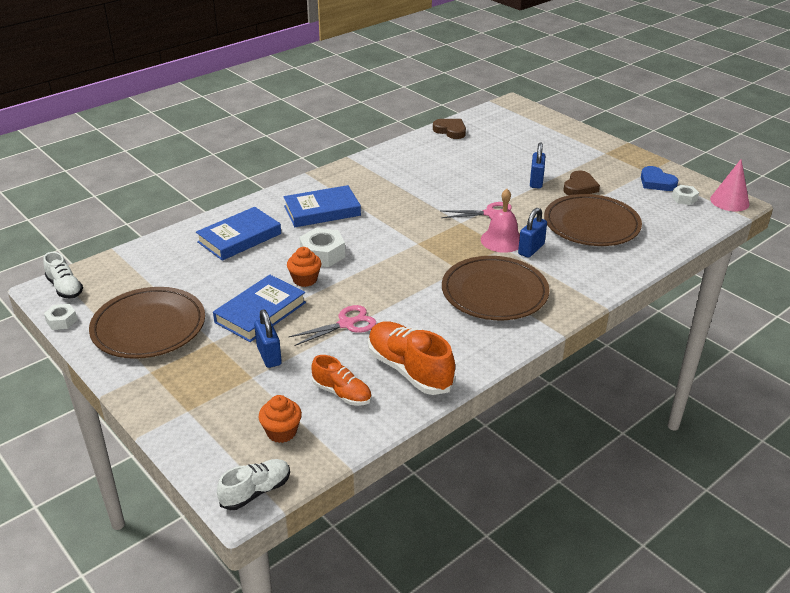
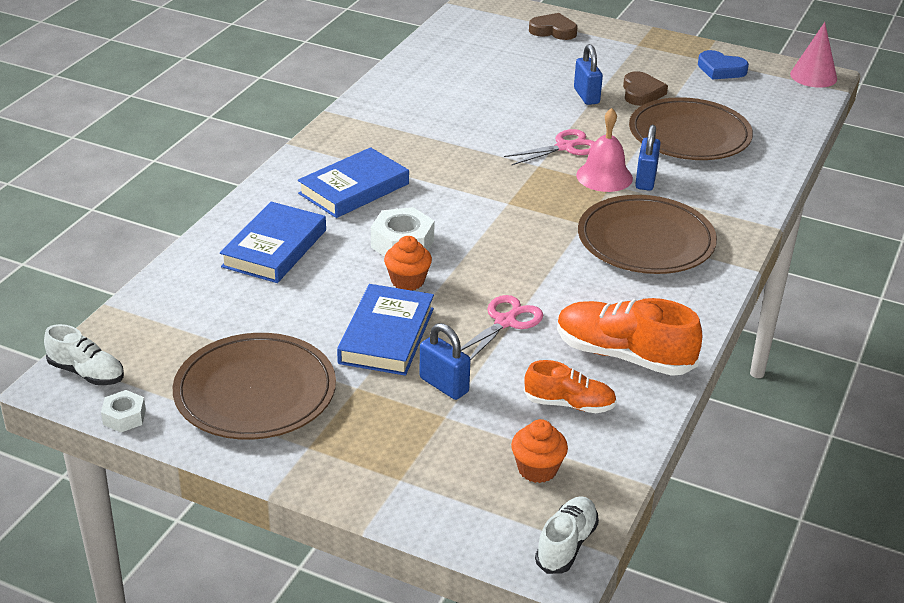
camera: 25 degrees left, 0 degrees up
(450, 131) = (431, 51): brown heart -> brown heart (553, 31)
(684, 198) = (764, 83): white nut -> none

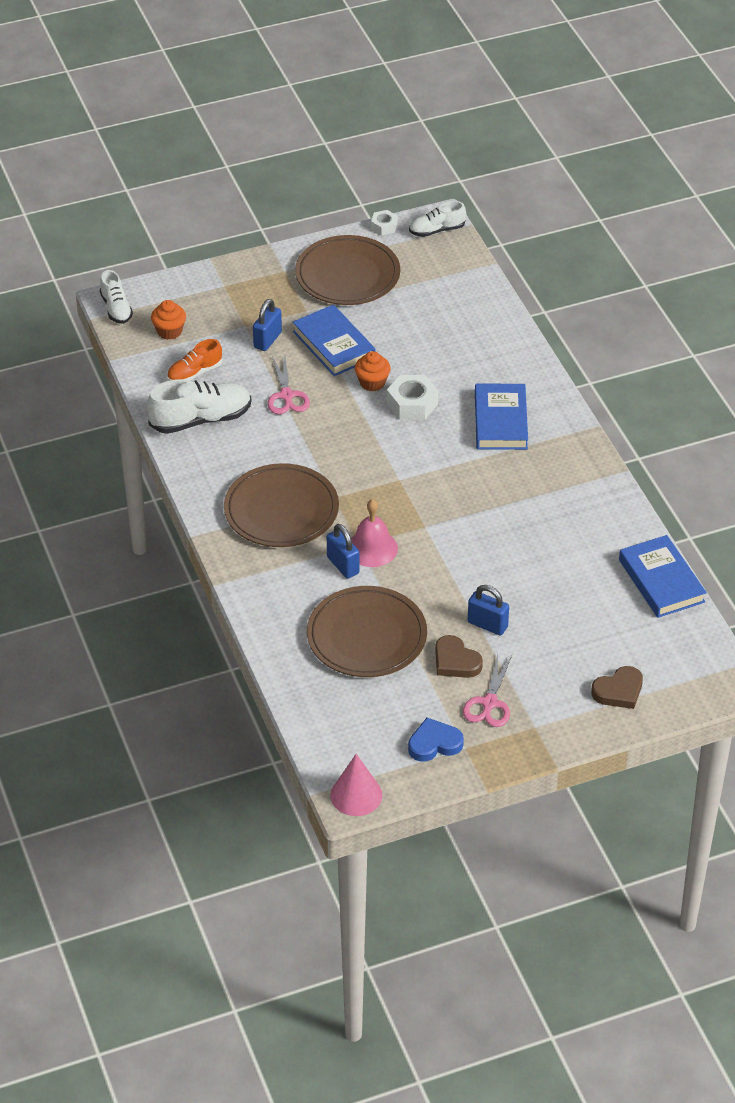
camera: 135 degrees right, 10 degrees up
(274, 248) = (472, 350): blue book -> blue book (661, 581)
(444, 385) = (267, 340): blue padlock -> blue padlock turned 60 degrees counterclockwise
(565, 147) = (431, 557): pink scissors -> pink scissors (489, 703)
(623, 356) = (201, 420): orange shoe -> white shoe

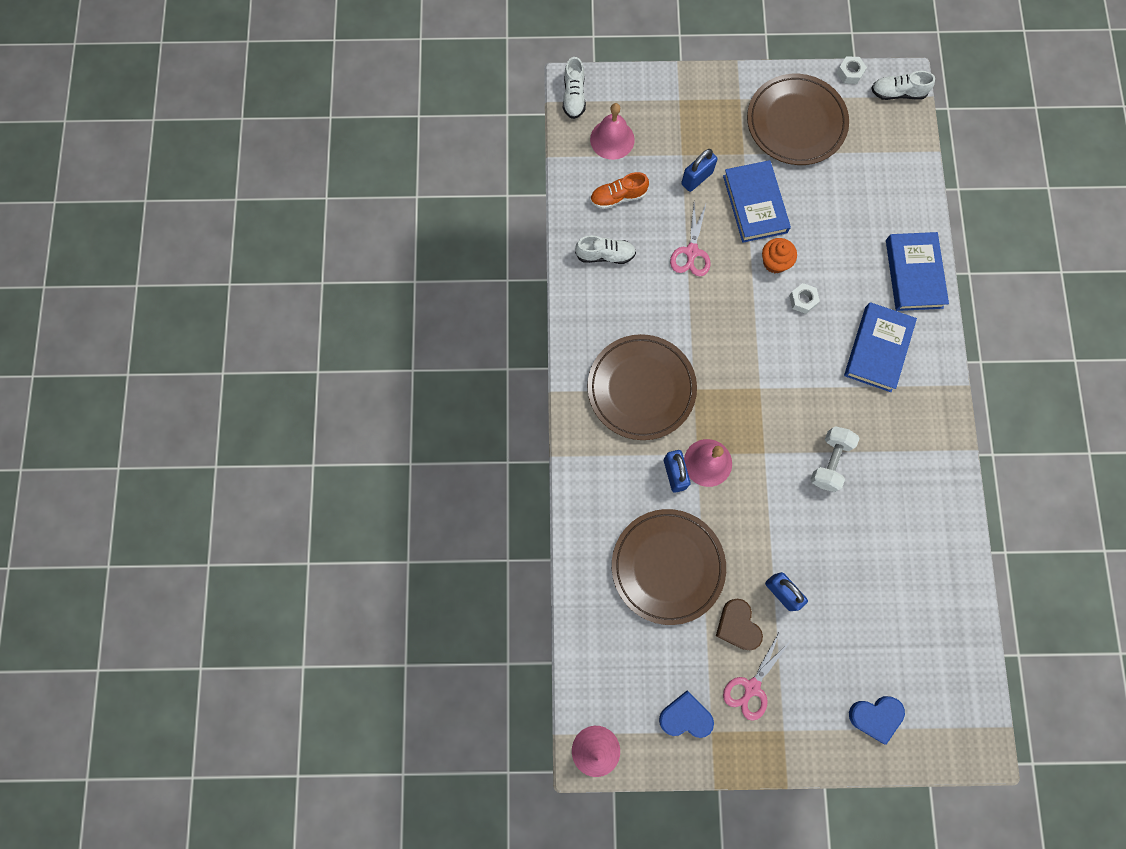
camera: 20 degrees right, 30 degrees up
(169, 331) = (612, 139): orange cupcake -> pink bell
(201, 420) = (605, 255): white shoe -> white shoe, size x0.60
(412, 404) = (802, 300): white nut -> white nut, size x0.59
(491, 516) = (829, 462): none -> white dumbbell
(619, 691) = (876, 717): brown heart -> blue heart
(661, 581) = (962, 597): blue book -> blue book (914, 274)

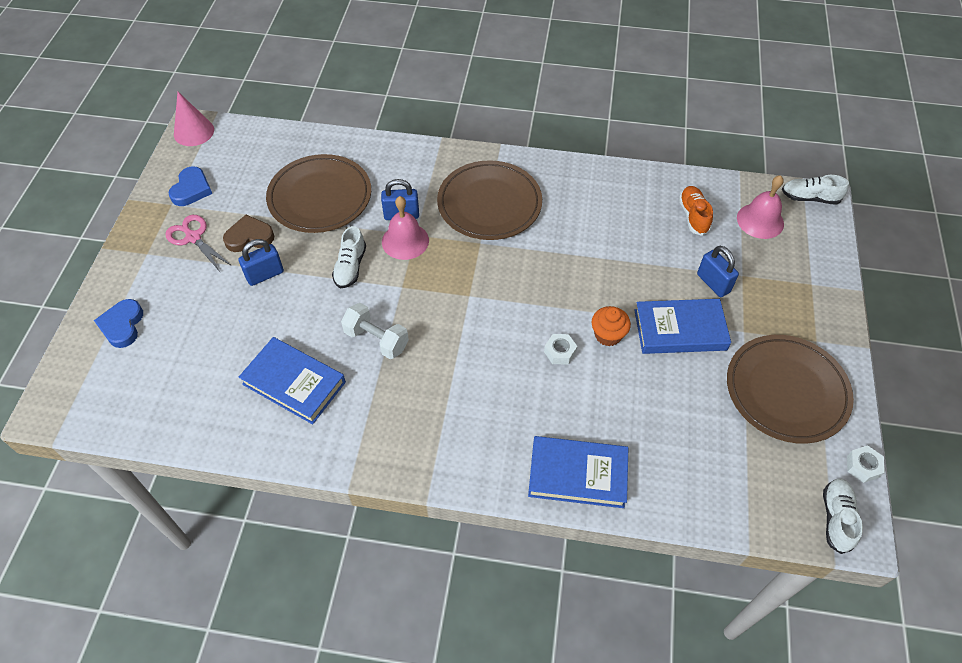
camera: 100 degrees right, 20 degrees down
(605, 255) = (630, 197): white shoe -> white shoe (350, 267)
(691, 252) = (627, 265): pink scissors -> none
(878, 349) = (490, 413): blue book -> blue book (294, 383)

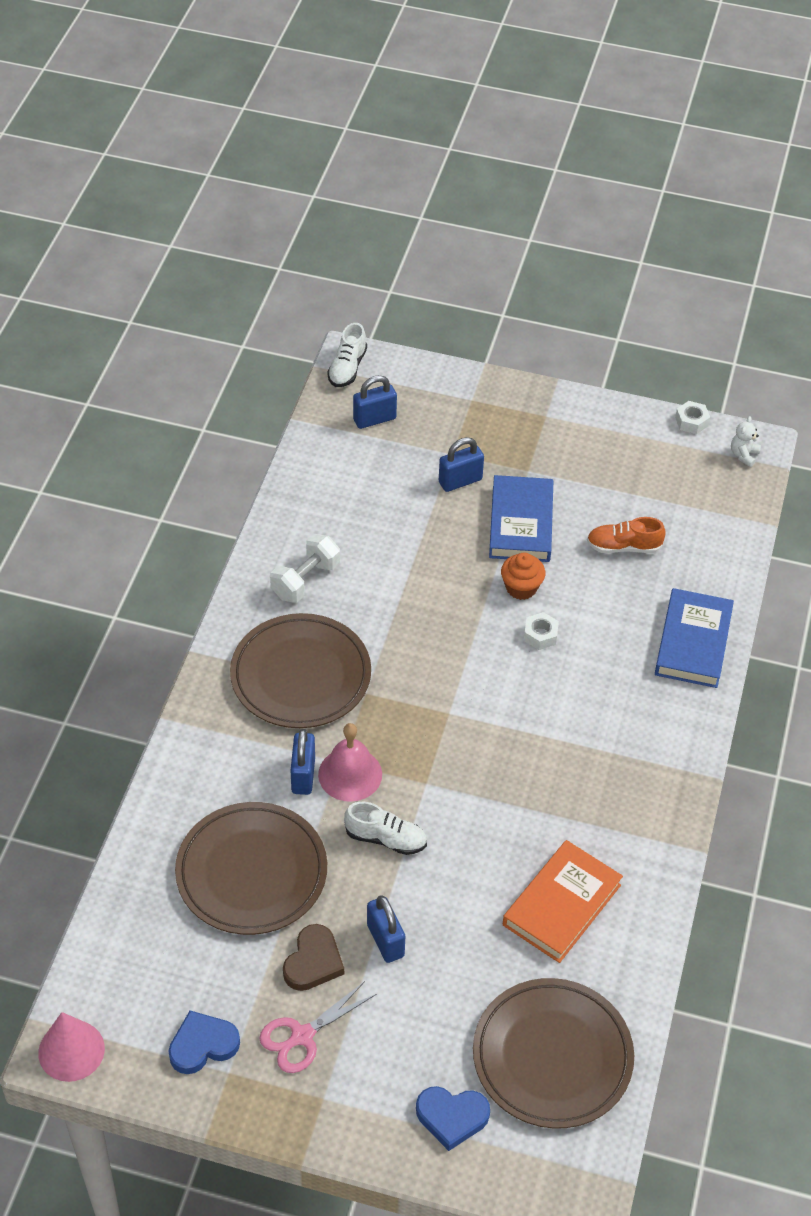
camera: 85 degrees left, 5 degrees down
(191, 189) = (203, 1045): blue heart -> blue heart turned 45 degrees counterclockwise
(249, 237) = (313, 962): brown heart -> brown heart turned 150 degrees counterclockwise
(294, 383) = (562, 905): blue book -> orange book
(376, 340) = (505, 814): white dumbbell -> white dumbbell (305, 580)
(693, 216) = (357, 477): orange shoe -> orange shoe (624, 547)
(760, 220) = (374, 419): pink bell -> blue padlock
(786, 391) = (605, 455): brown plate -> brown plate (552, 1056)
(836, 518) = (743, 455): white shoe -> white teddy bear

